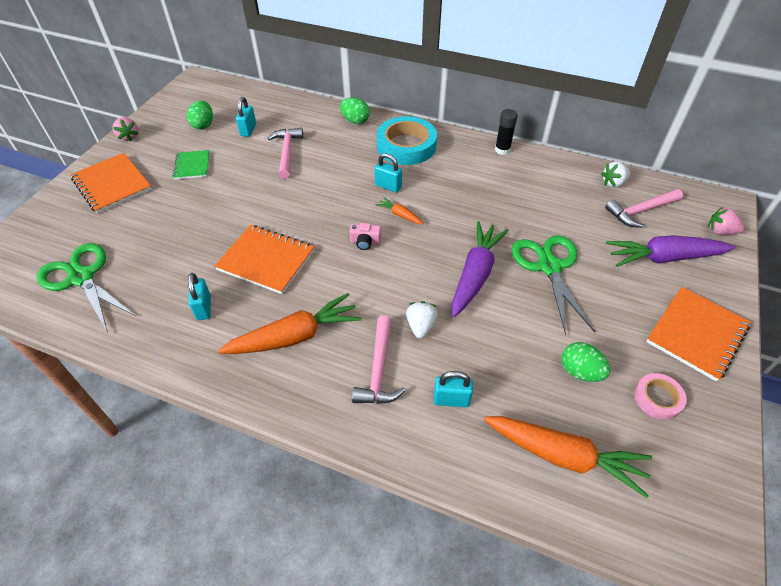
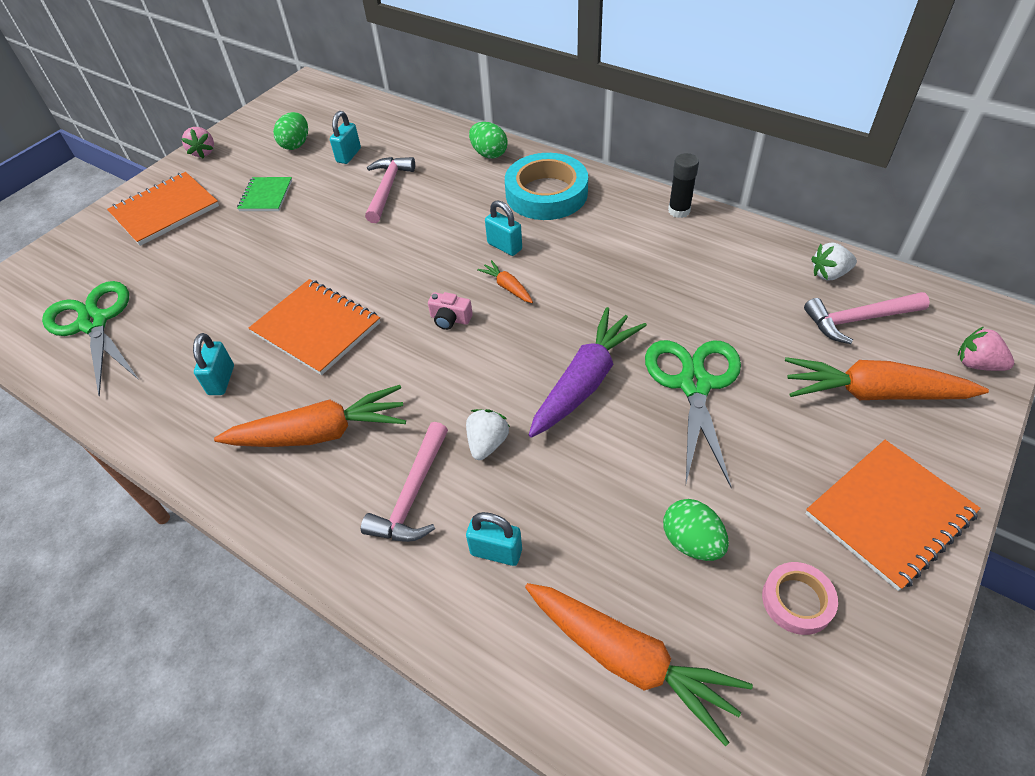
camera: 15 degrees right, 0 degrees up
(112, 184) = (165, 210): orange notebook -> orange notebook turned 75 degrees clockwise
(664, 258) = (873, 393): purple carrot -> orange carrot

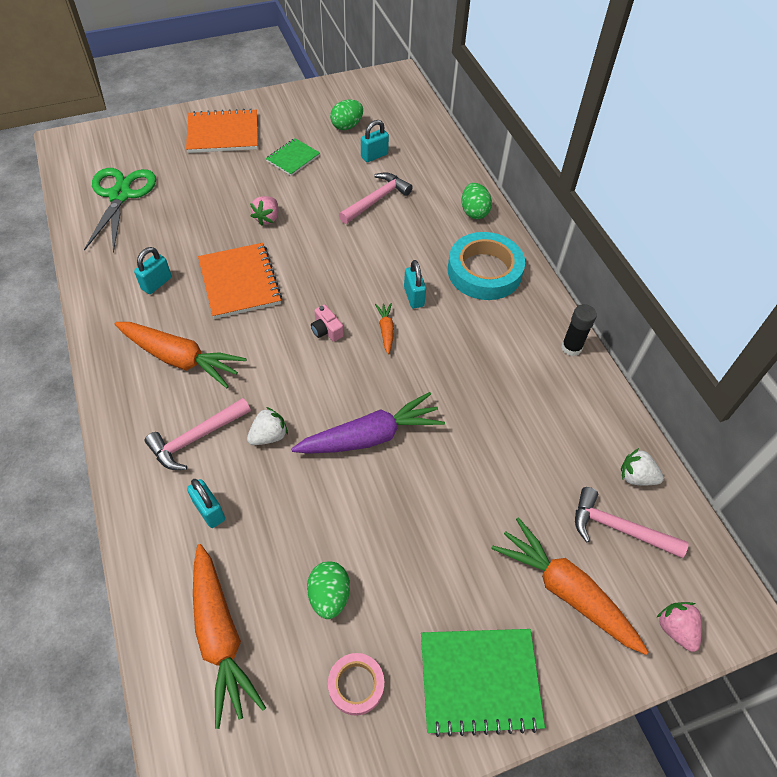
camera: 30 degrees right, 5 degrees up
(203, 152) = (282, 98): pink strawberry -> pink strawberry (267, 218)
(694, 384) = (441, 491): green scissors -> none
(889, 514) = (479, 681): orange notebook -> green notebook

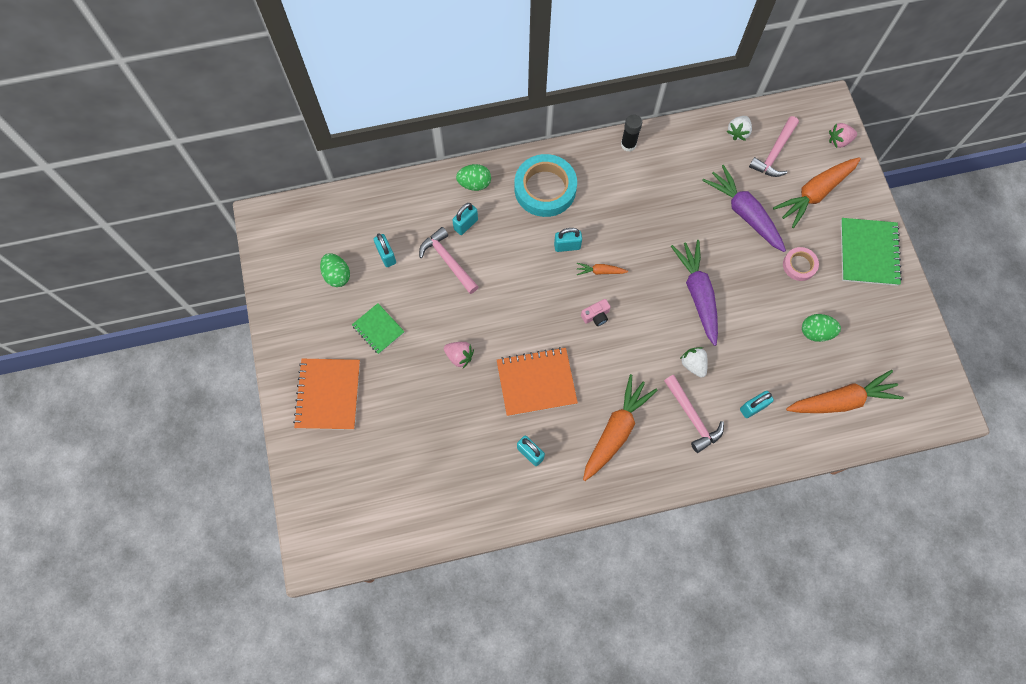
camera: 80 degrees left, 15 degrees up
(120, 195) = (408, 493): green scissors -> none
(356, 685) = (871, 321): pink tape -> pink tape (799, 265)
(422, 209) = (465, 224): none -> turquoise padlock
(506, 490) = (744, 213): none -> purple carrot

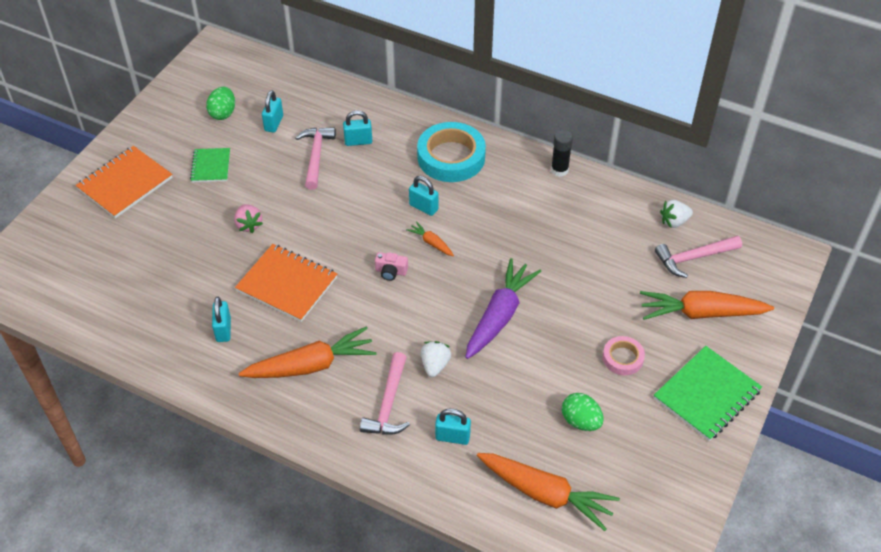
camera: 40 degrees right, 20 degrees down
(474, 184) = (397, 119): green egg -> none
(744, 213) = (612, 284): purple carrot -> none
(839, 141) = (772, 288): pink strawberry -> none

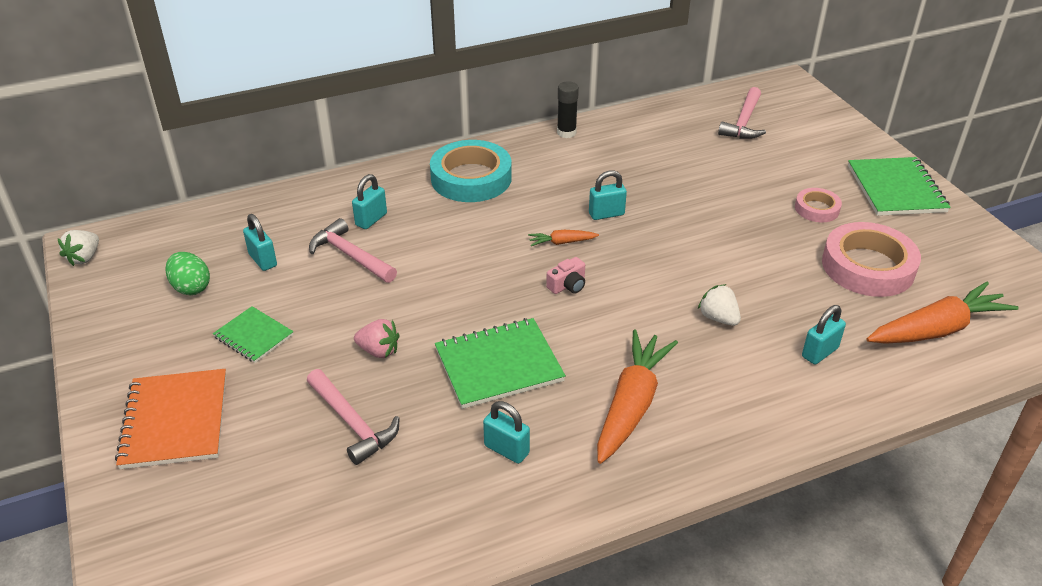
camera: 50 degrees left, 10 degrees down
(287, 284) = (499, 365): orange notebook -> green notebook
(388, 404) = (738, 375): pink hammer -> pink hammer (353, 423)
(423, 207) = (511, 224): turquoise padlock -> turquoise padlock (606, 214)
(499, 316) = (698, 249): purple carrot -> none
(580, 421) = (868, 266): green egg -> pink tape
(674, 221) = (694, 111): white strawberry -> white strawberry (84, 257)
(701, 313) = (806, 148): orange carrot -> none

